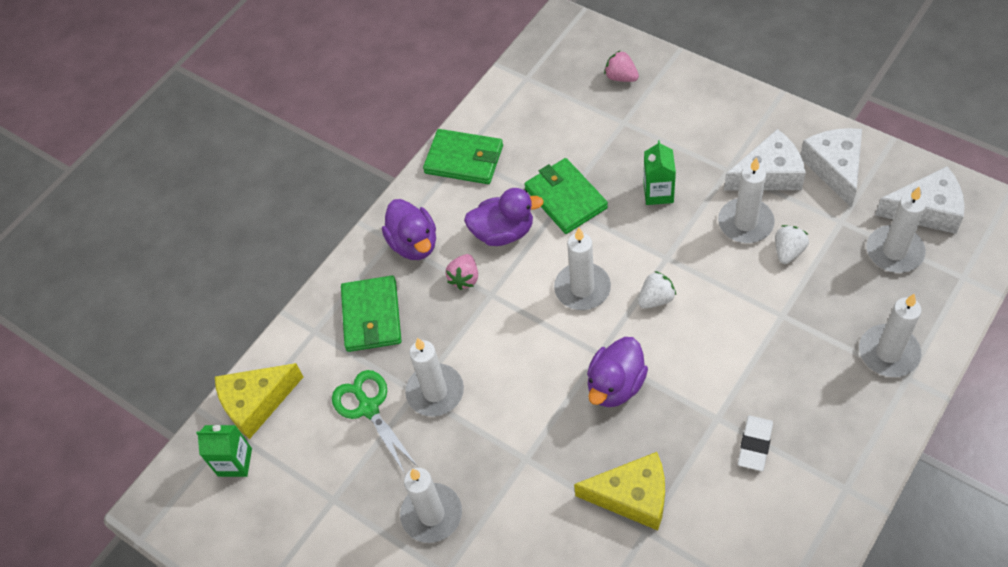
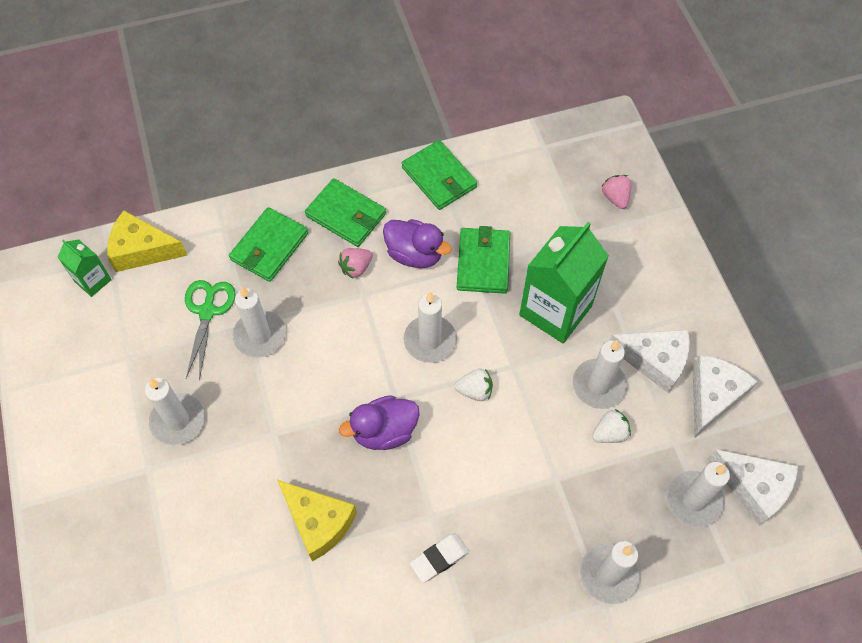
camera: 30 degrees right, 5 degrees up
(414, 243) = (346, 215): purple duck -> green wallet
(658, 193) = (555, 310): green carton -> green carton, size x1.99

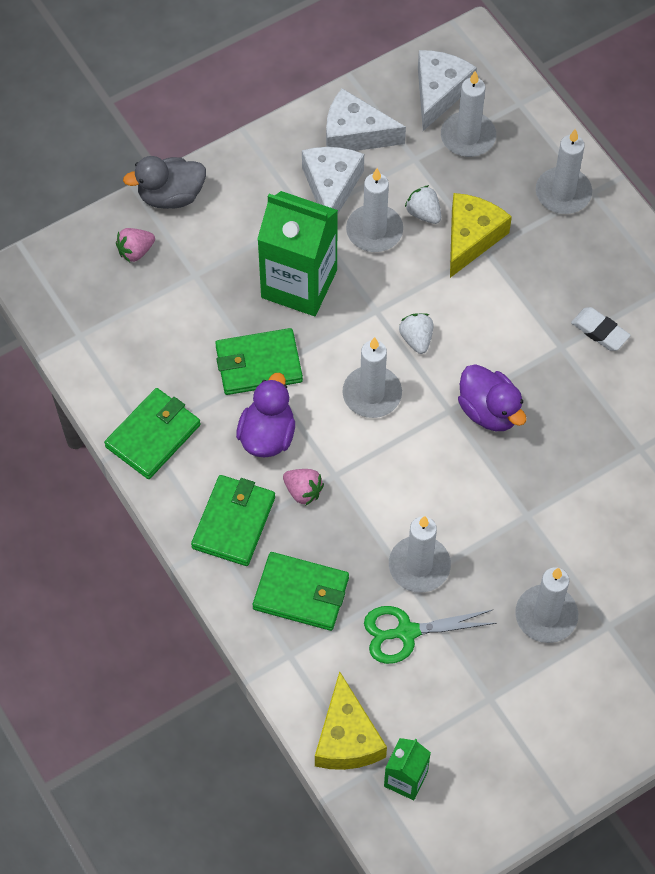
camera: 105 degrees left, 0 degrees up
(318, 522) = (604, 445): yellow cheese -> yellow cheese (471, 237)
(667, 233) = (171, 196): none -> grey duck

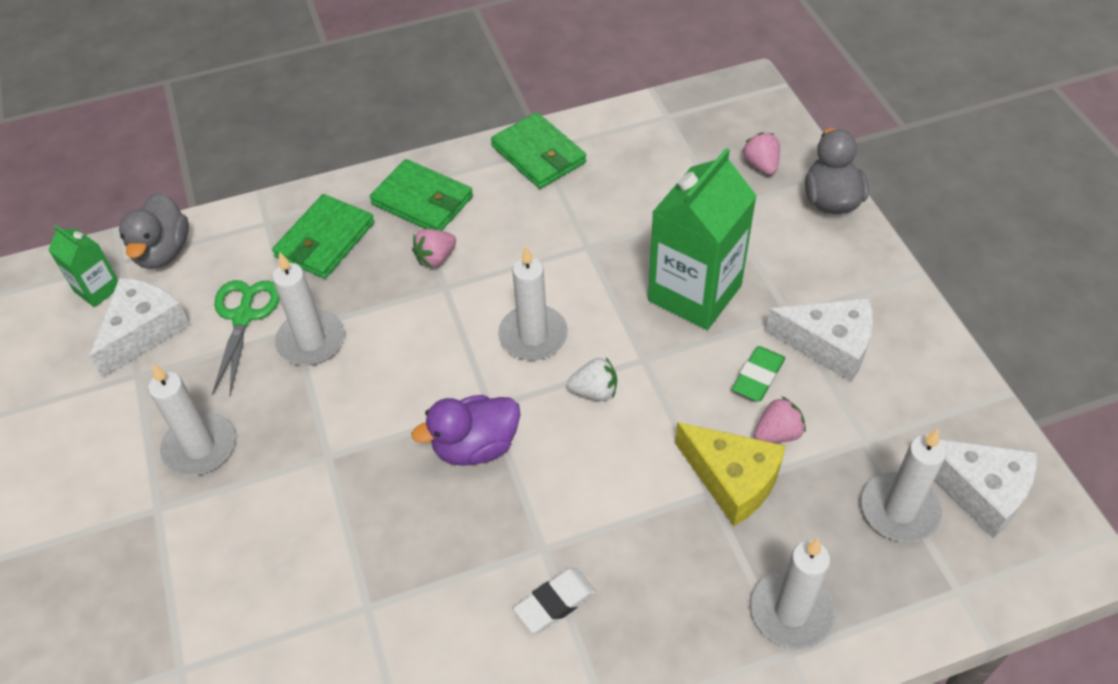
camera: 105 degrees right, 10 degrees down
(258, 364) = (598, 244): green wallet -> none
(267, 435) = (510, 239): purple duck -> none
(347, 738) = (163, 252): yellow cheese -> grey duck
(355, 134) = (910, 382): white cheese -> white cheese (144, 331)
(374, 231) = (758, 377): white candle -> green eraser
(423, 213) = (777, 433): white strawberry -> pink strawberry

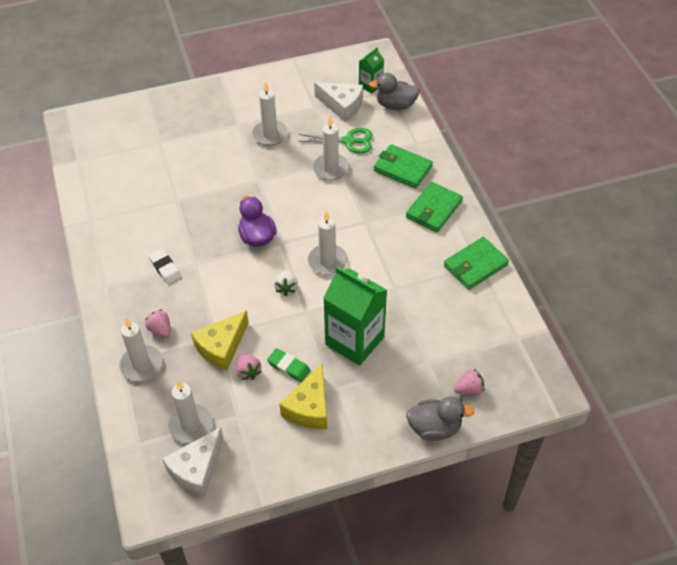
camera: 90 degrees right, 0 degrees up
(436, 258) = (387, 217): pink strawberry -> pink strawberry (160, 330)
(829, 344) = (309, 407): white cheese -> yellow cheese

